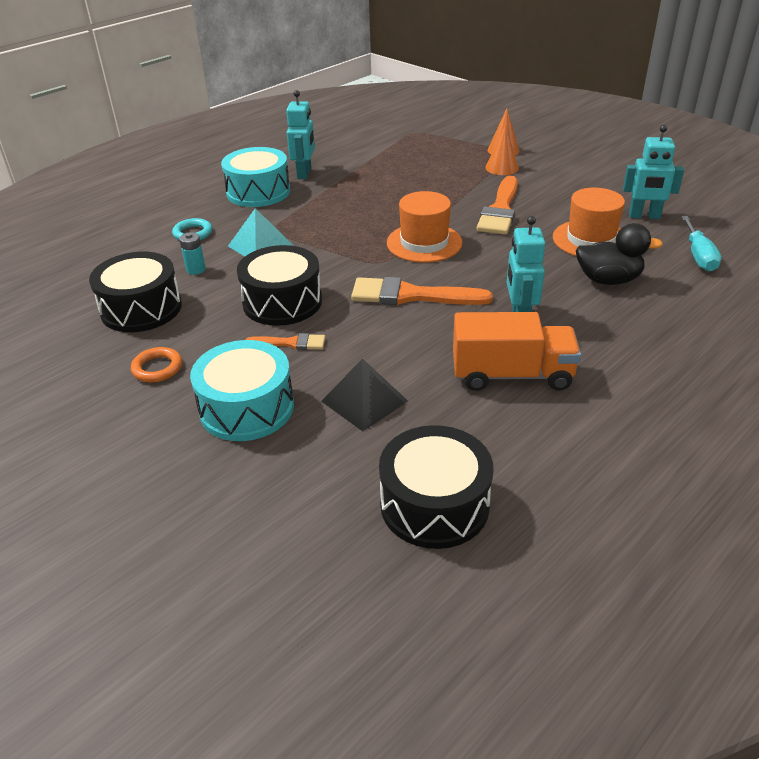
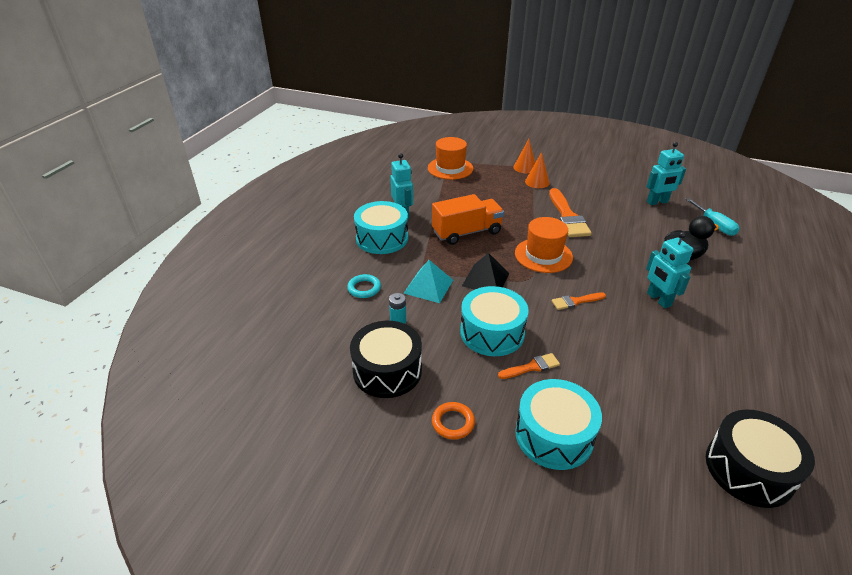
camera: 25 degrees left, 0 degrees up
(282, 302) = (492, 332): black drum -> turquoise drum
(364, 401) = (627, 400): black pyramid -> black pyramid (485, 279)
(411, 295) = (575, 301): orange brush -> orange brush, size x0.53
(512, 375) = (696, 347): orange truck -> orange truck (466, 232)
(591, 239) = (643, 227): orange hat -> orange hat (450, 168)

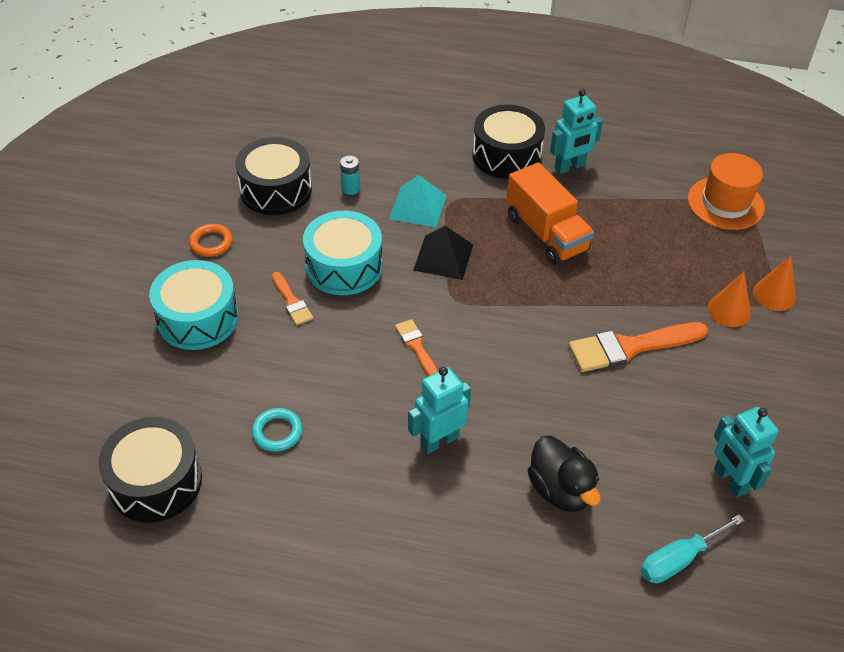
camera: 80 degrees right, 10 degrees up
(364, 288) = (402, 155): turquoise ring -> turquoise ring (277, 432)
(382, 238) = (506, 155): turquoise drum -> black drum
(543, 255) = (514, 315): orange hat -> none

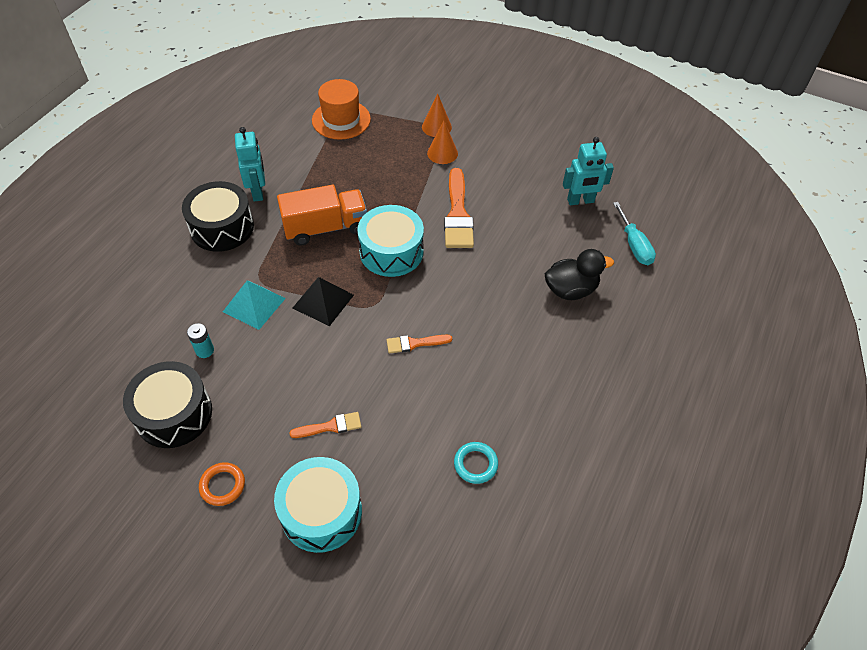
camera: 75 degrees left, 5 degrees up
(155, 482) = (506, 574): black drum -> none
(344, 266) = (303, 376): turquoise drum -> turquoise drum (391, 251)
(439, 440) = (512, 351): turquoise robot -> none

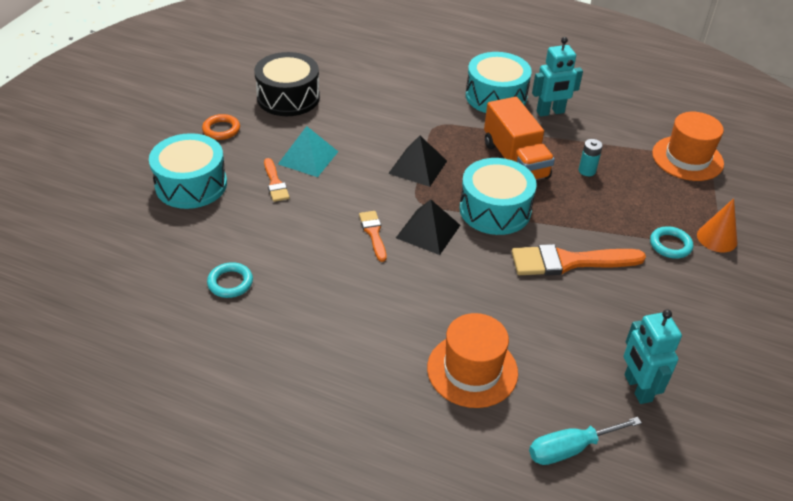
camera: 85 degrees right, 10 degrees down
(205, 350) = (352, 104): turquoise battery -> turquoise battery (587, 171)
(222, 227) = (496, 96): black drum -> turquoise drum
(254, 304) = (406, 125): turquoise pyramid -> turquoise pyramid (308, 157)
(415, 302) = (428, 231): none -> black pyramid
(442, 153) = (670, 245): orange cone -> turquoise ring
(570, 290) = (472, 370): black duck -> orange hat

